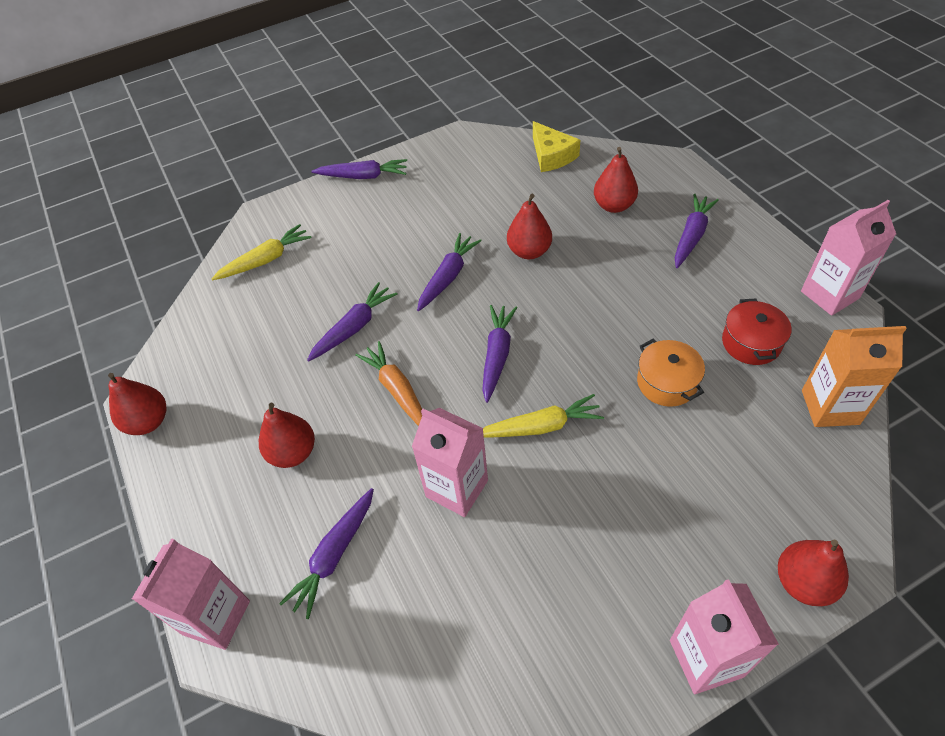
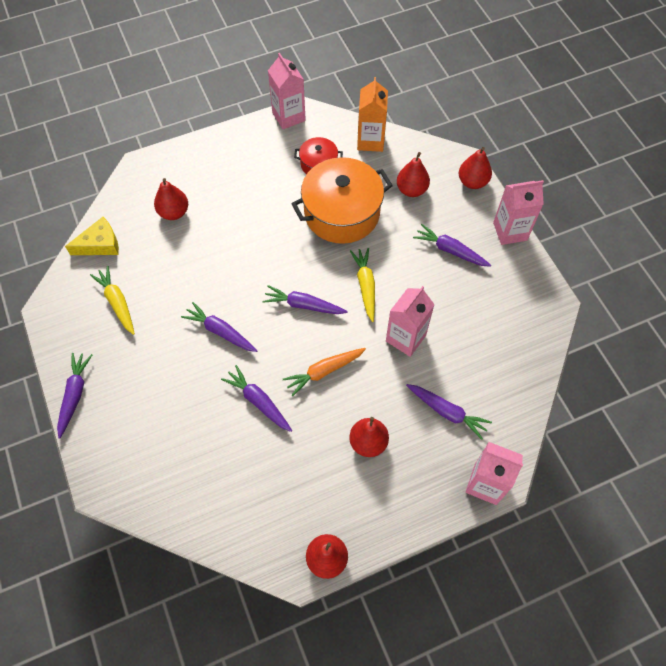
camera: 90 degrees left, 10 degrees up
(266, 260) = (163, 478): yellow carrot -> yellow carrot (117, 302)
(529, 251) = (207, 274): red pear -> red pear (411, 190)
(667, 382) = (342, 213): orange pot -> orange pot, size x2.00
(691, 236) = (218, 173): purple carrot -> purple carrot (450, 250)

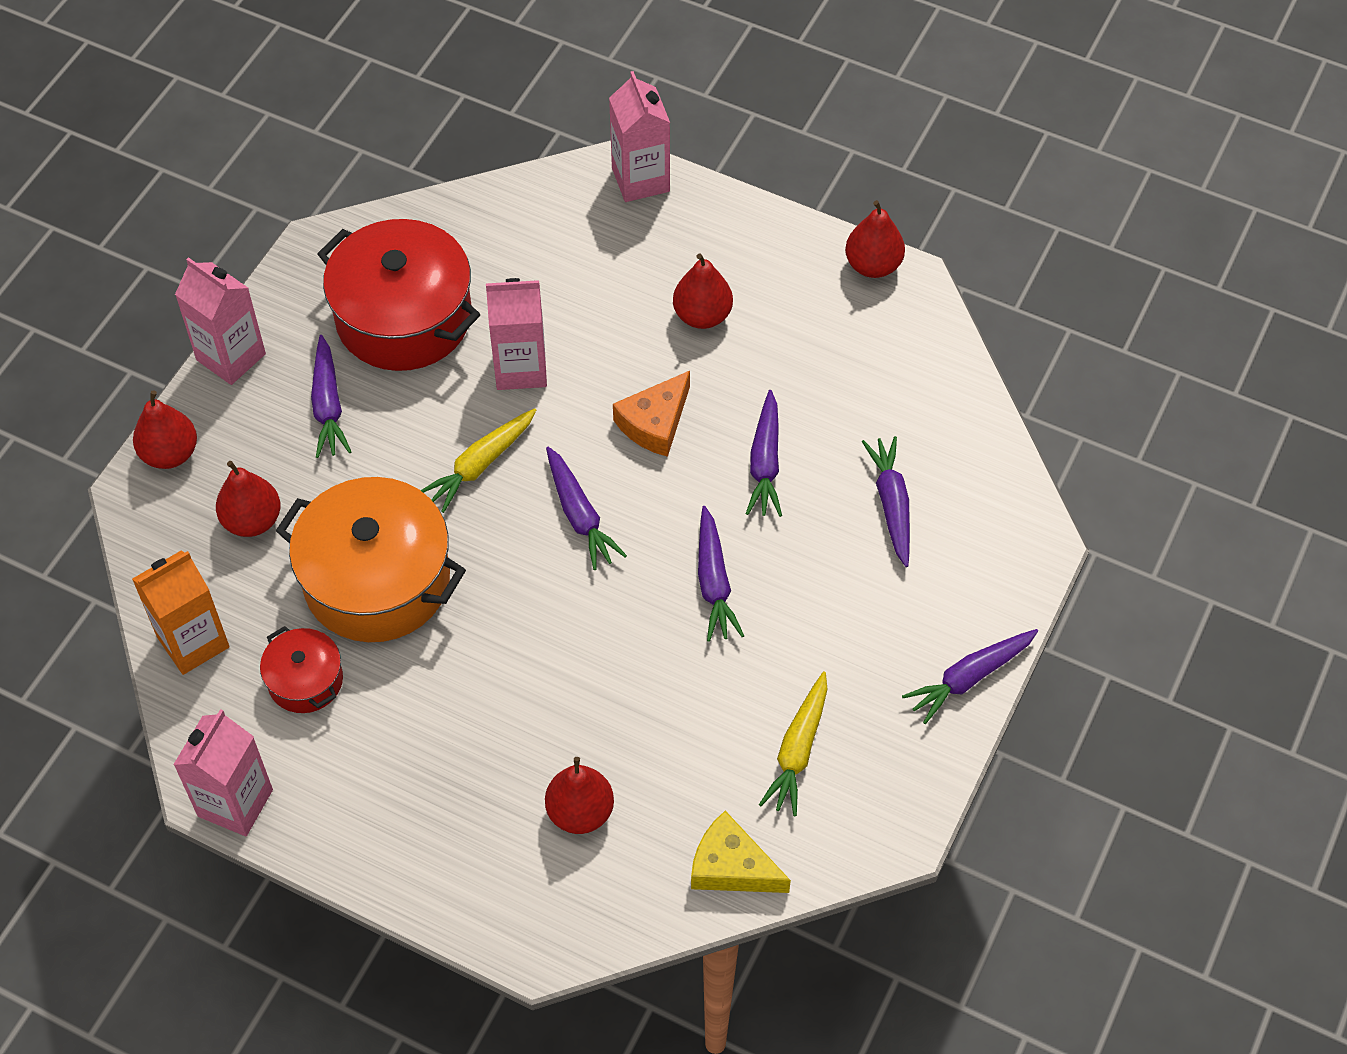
camera: 130 degrees left, 5 degrees down
(324, 371) = (655, 423): orange carrot -> orange cheese
(447, 412) = (585, 264): purple carrot -> purple carrot (891, 504)
(478, 310) = (404, 318): none -> red pot

